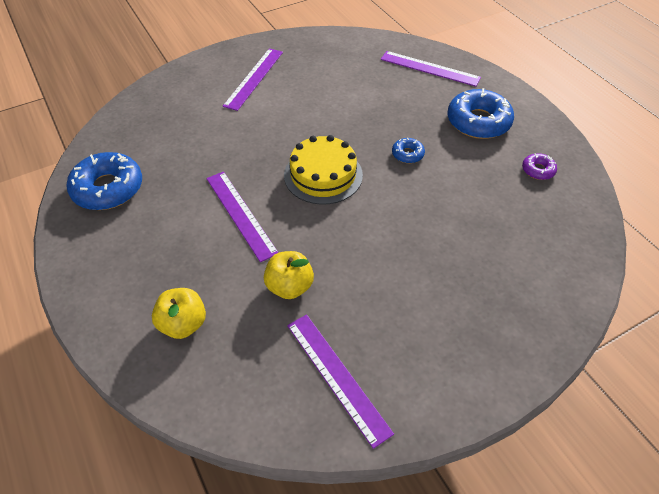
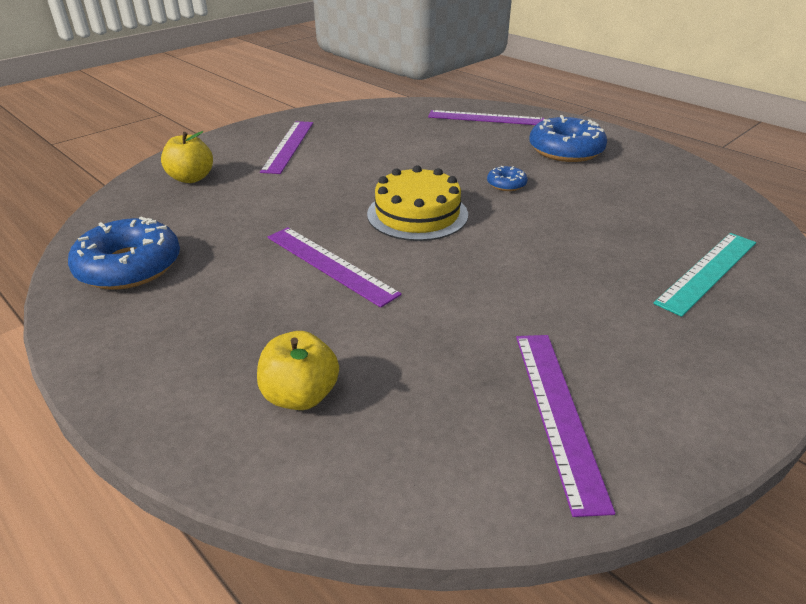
camera: 15 degrees left, 15 degrees down
(289, 286) = (434, 326): yellow apple -> yellow apple (191, 178)
(337, 376) = (558, 413): purple ruler -> purple ruler turned 45 degrees clockwise
(516, 280) = (708, 271): none -> turquoise ruler
(538, 170) = (657, 178): purple donut -> none

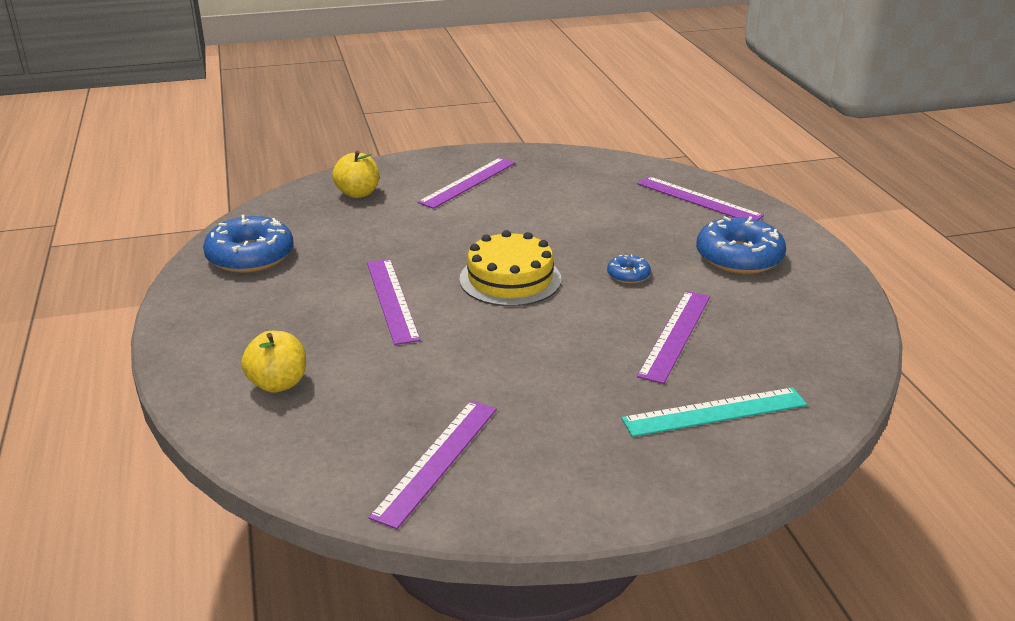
camera: 30 degrees right, 5 degrees down
(600, 220) = (675, 335): none -> purple ruler

